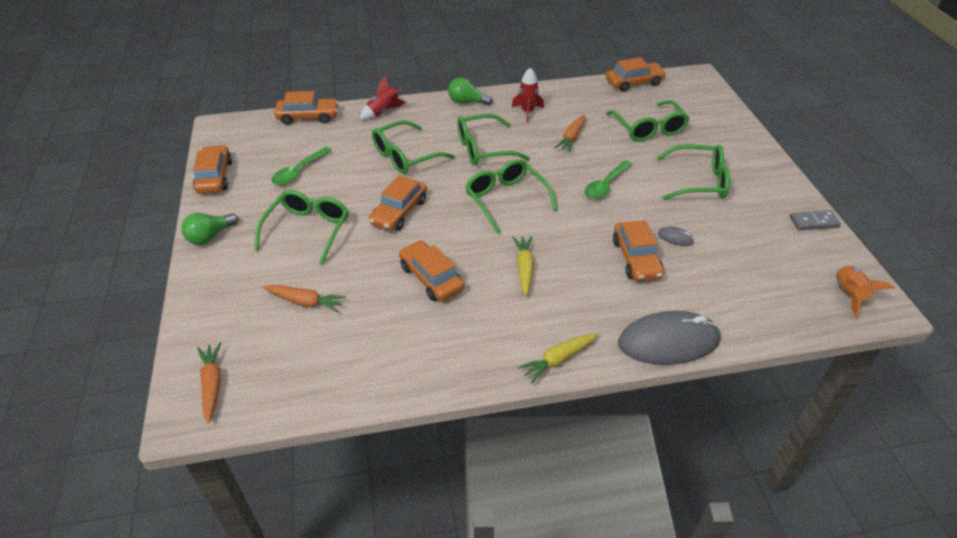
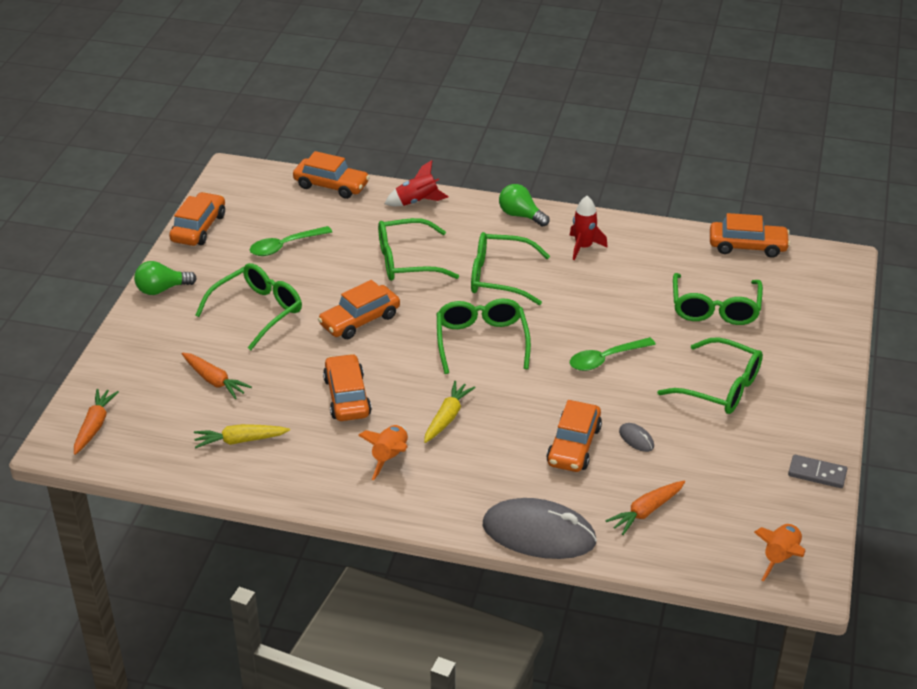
camera: 25 degrees right, 5 degrees down
(503, 319) = (390, 457): none -> orange rocket
(558, 360) = (416, 512): yellow carrot -> yellow carrot (240, 441)
(571, 138) = (611, 293): orange carrot -> orange carrot (646, 511)

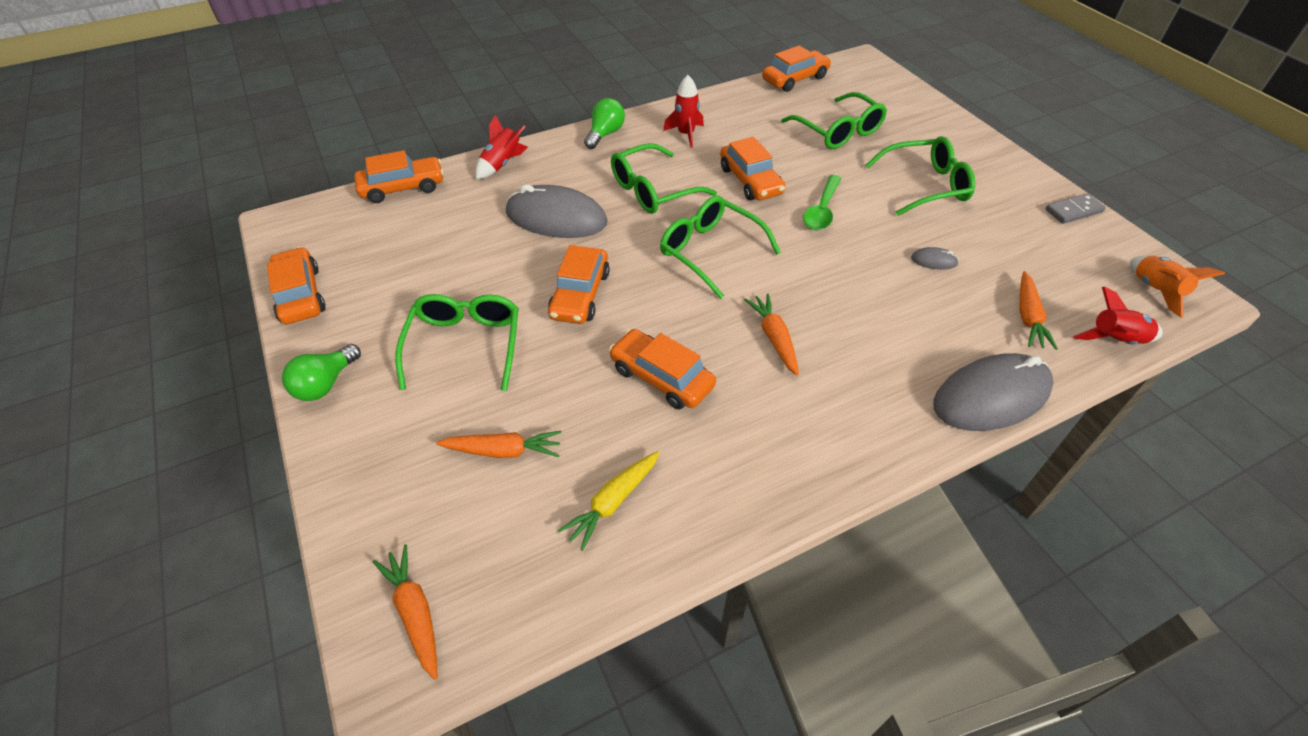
camera: 40 degrees left, 10 degrees up
(285, 246) = (419, 265): green spoon -> none
(390, 457) = (778, 413): orange rocket -> none
(406, 261) = (556, 218): green glasses -> grey mouse
(447, 417) = (774, 338): yellow carrot -> orange carrot
(520, 215) = (605, 134): green light bulb -> green light bulb turned 120 degrees clockwise
(573, 445) = (901, 296): orange car -> orange car (750, 181)
(686, 562) = (1115, 340): none -> red rocket

